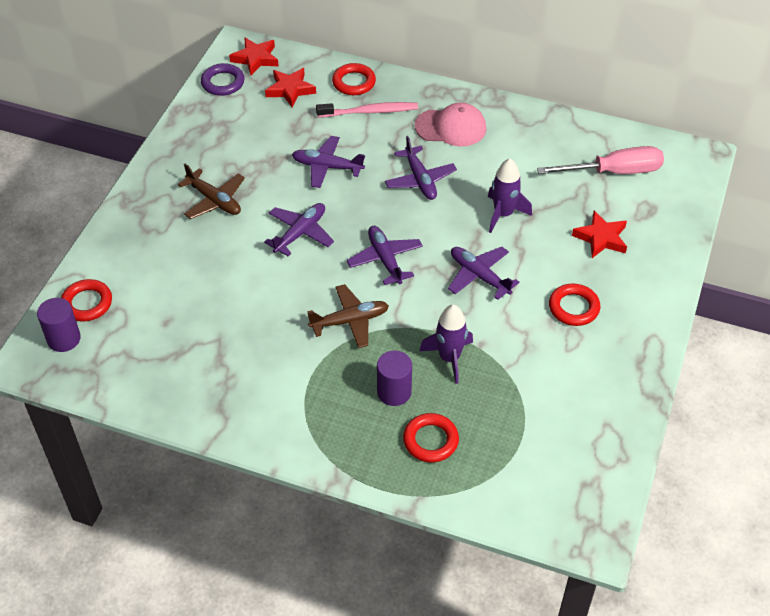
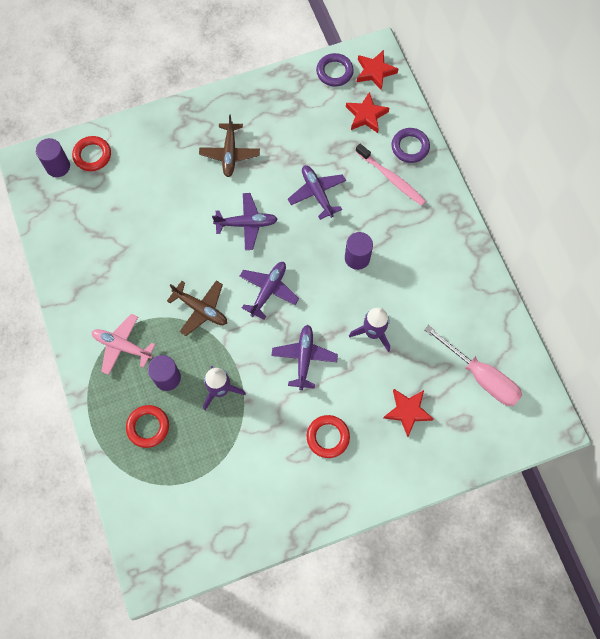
camera: 50 degrees right, 20 degrees up
(322, 408) = (122, 346): none -> pink plane
(354, 82) = (410, 147): red ring -> purple ring
(420, 180) = (357, 258): purple plane -> purple cylinder
(451, 127) = (424, 239): pink cap -> none

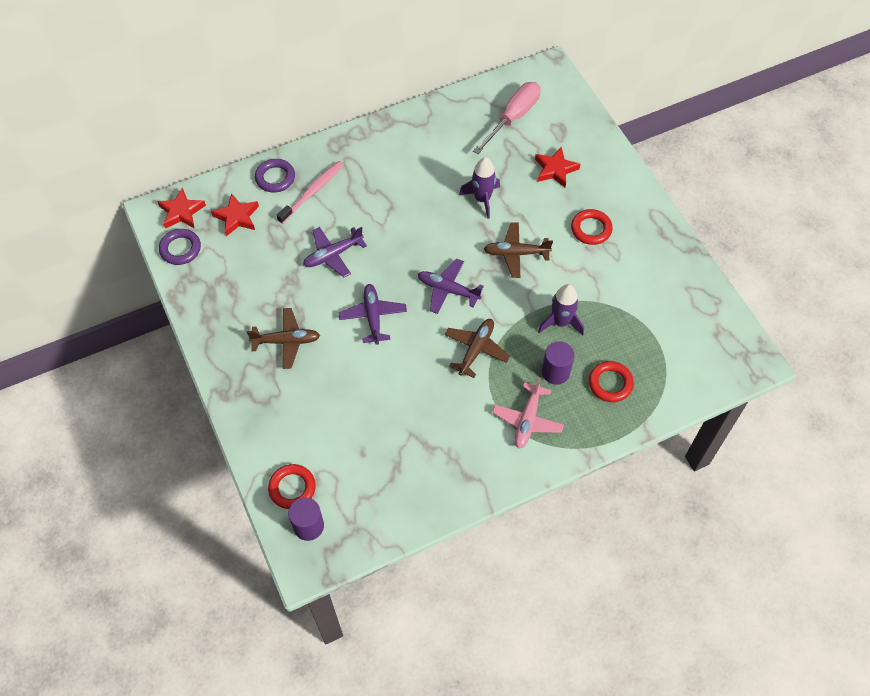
camera: 95 degrees left, 10 degrees down
(304, 357) = (515, 253): purple plane -> brown plane
(357, 258) = (404, 216): purple cylinder -> none

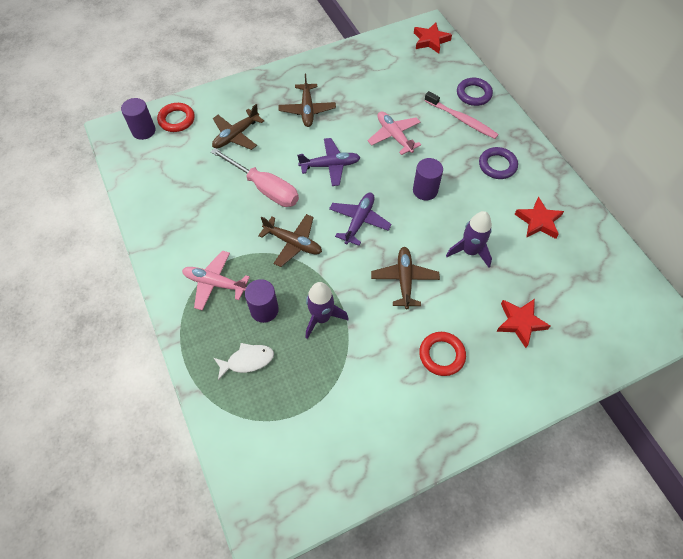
camera: 90 degrees right, 0 degrees up
(180, 249) = (394, 43): purple ring -> purple ring (497, 165)
(237, 217) = (429, 73): red star -> red star (538, 221)
(323, 416) = (236, 135): none -> brown plane
(333, 255) = (394, 136): purple plane -> pink plane
(409, 231) = (425, 190): none -> purple cylinder
(513, 117) = (587, 283): pink screwdriver -> pink screwdriver (265, 188)
(610, 383) = (247, 360): red ring -> white fish

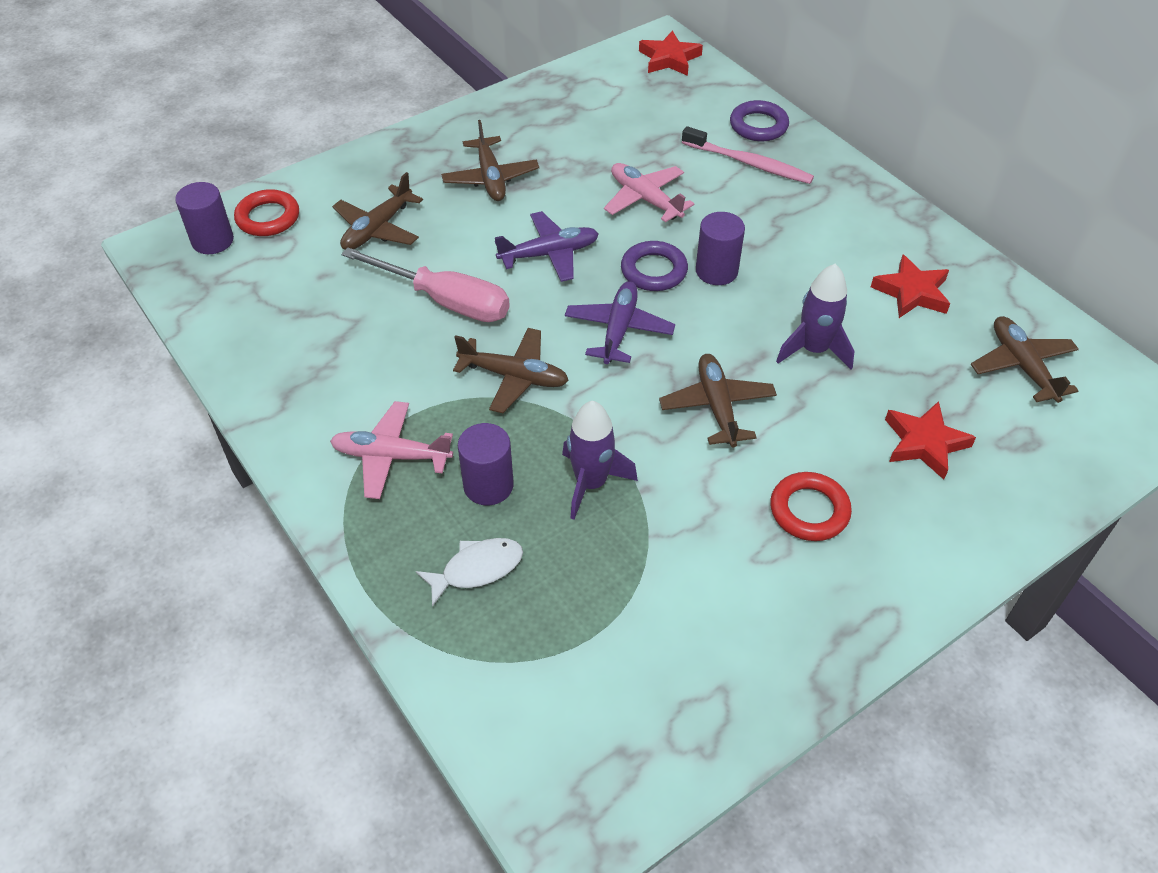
camera: 10 degrees left, 10 degrees down
(497, 165) = (824, 221): purple ring -> purple ring (653, 271)
(592, 280) = (1022, 366): none -> brown plane

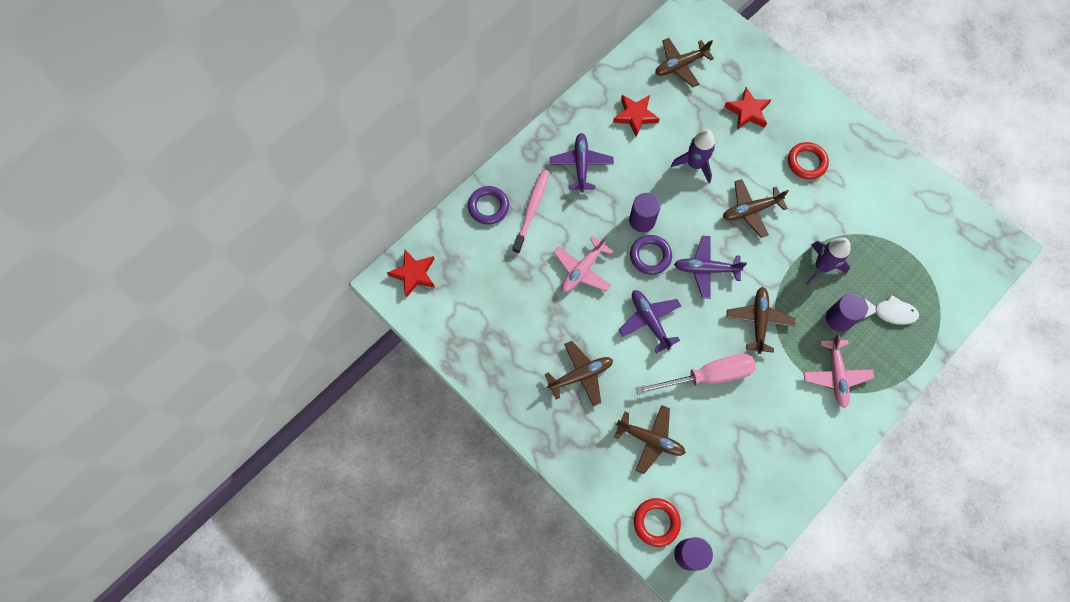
camera: 100 degrees left, 20 degrees up
(445, 301) = (707, 376): pink screwdriver -> pink screwdriver turned 60 degrees clockwise
(477, 569) = (891, 312): white fish -> white fish turned 135 degrees clockwise
(821, 220) = (581, 164): none -> purple plane

